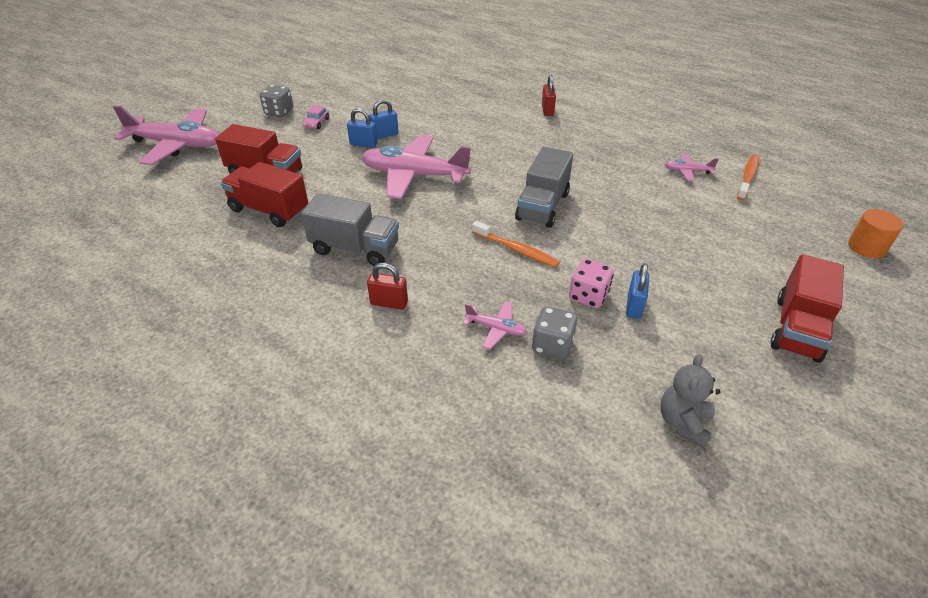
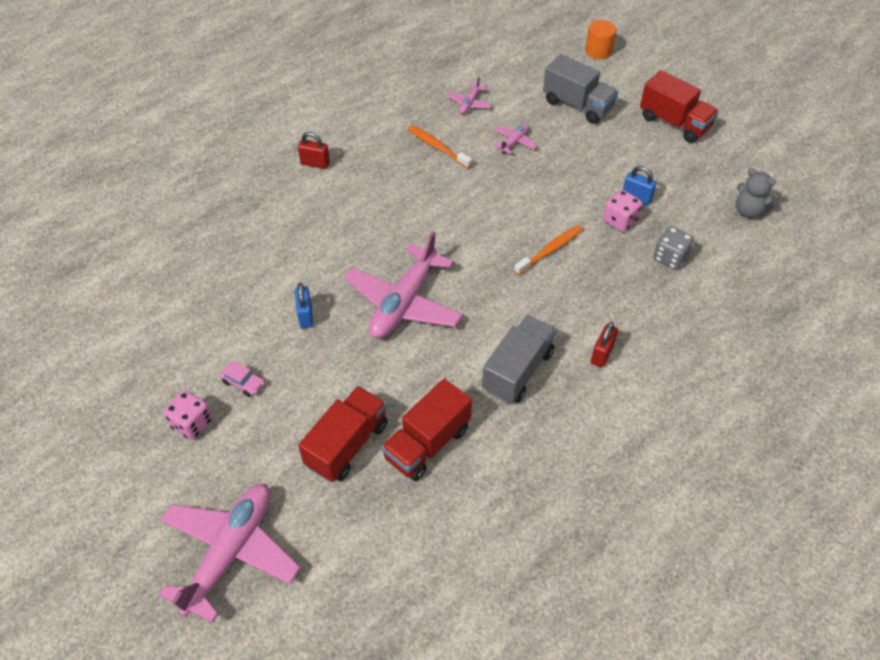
camera: 75 degrees left, 10 degrees up
(279, 112) = (192, 423): grey dice -> pink dice
(363, 144) = (318, 339): blue padlock -> none
(496, 329) = (646, 287): pink plane -> pink plane (514, 142)
(542, 206) = (491, 215): grey truck -> grey truck (577, 105)
(747, 177) = (491, 72): orange toothbrush -> orange toothbrush (437, 147)

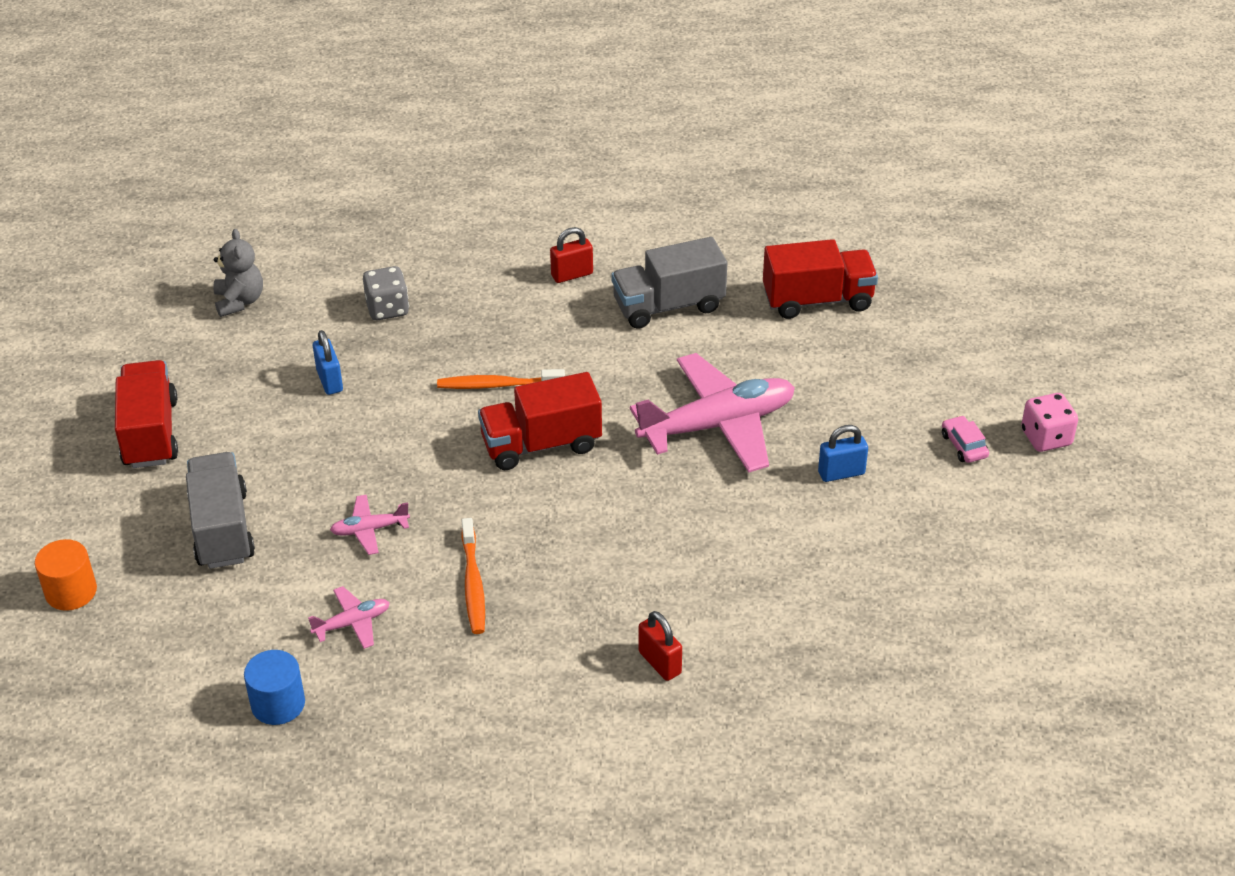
camera: 140 degrees left, 10 degrees down
(230, 552) = (1070, 320): pink plane -> none
(305, 316) = (841, 473): blue padlock -> blue padlock turned 45 degrees clockwise
(347, 444) = (896, 338): red truck -> red truck (541, 444)
(459, 62) = (278, 704): none -> blue cylinder
(620, 221) = (383, 369): pink dice -> none

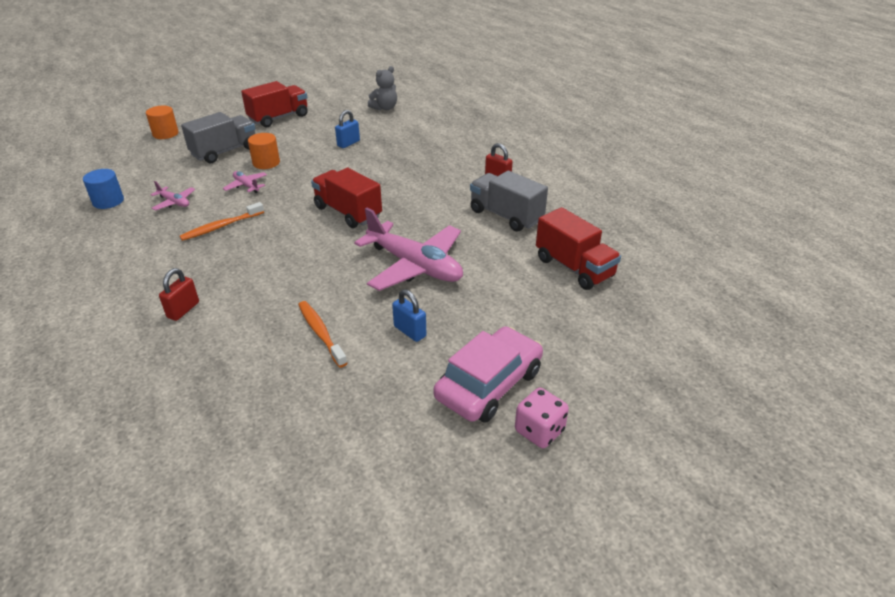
camera: 60 degrees right, 5 degrees down
(310, 489) = (266, 163): none -> orange cylinder
(387, 309) = (415, 140): grey dice -> none
(497, 385) = (385, 185): orange toothbrush -> orange toothbrush (320, 333)
(964, 445) = (489, 384): pink car -> pink car, size x2.35

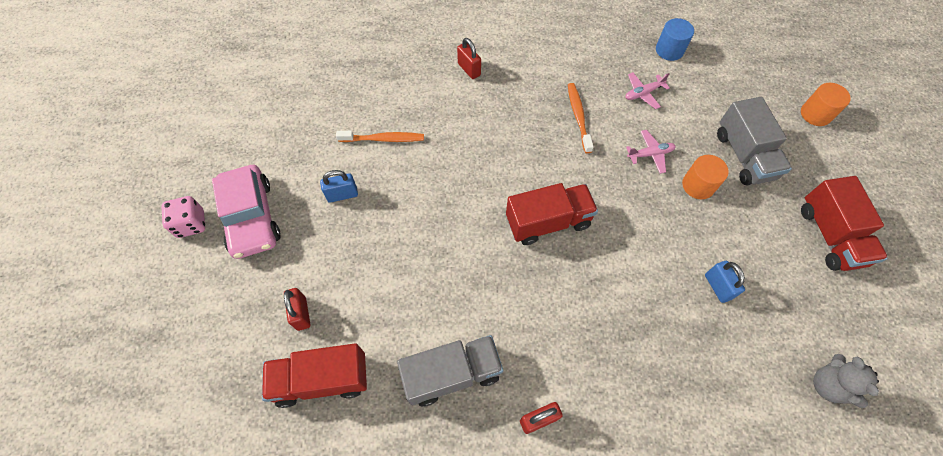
camera: 120 degrees right, 25 degrees up
(414, 266) = (422, 238): pink plane -> none
(541, 301) = (301, 313): none -> red padlock

